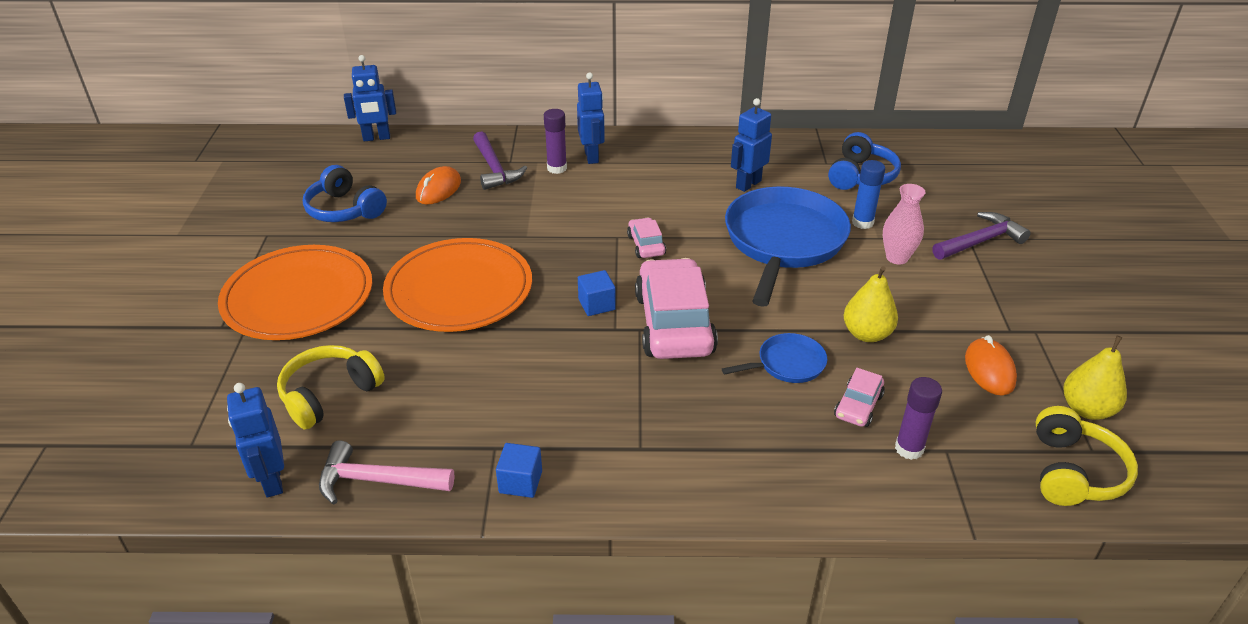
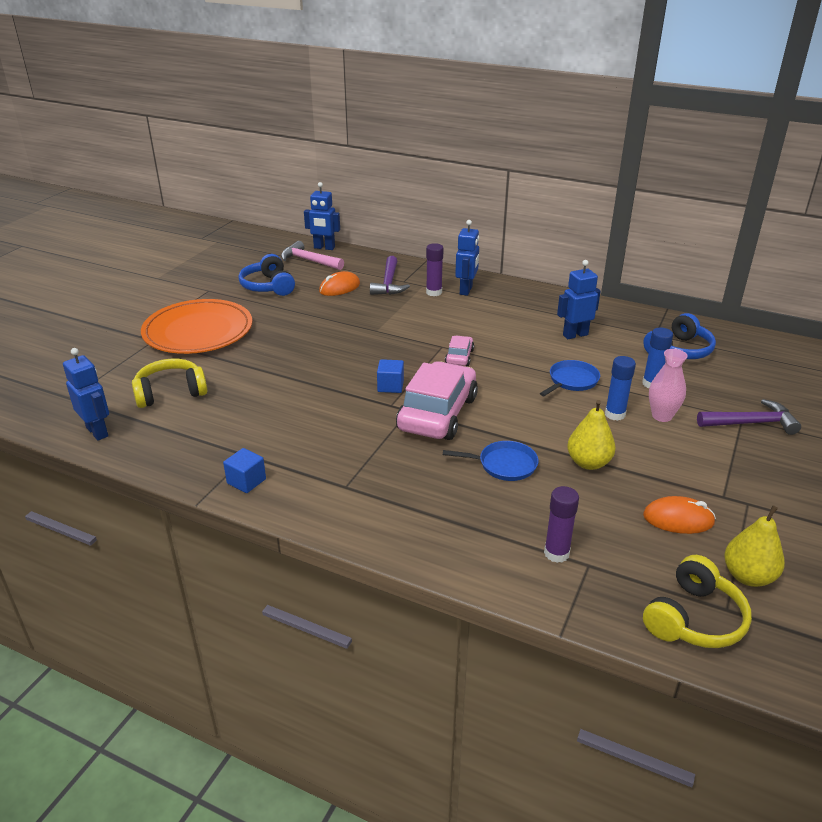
camera: 25 degrees right, 5 degrees down
(272, 481) = (97, 432): blue robot -> blue robot turned 135 degrees clockwise
(377, 480) = (158, 451): pink hammer -> pink hammer (309, 260)
(459, 290) = (303, 352): orange plate -> none
(783, 241) = (571, 381): blue pan -> blue pan, size x0.46
(852, 269) = (615, 414): none -> blue glue stick
(858, 406) = (538, 510): pink car -> none
(989, 370) = (678, 519): orange mouse -> orange mouse turned 75 degrees clockwise

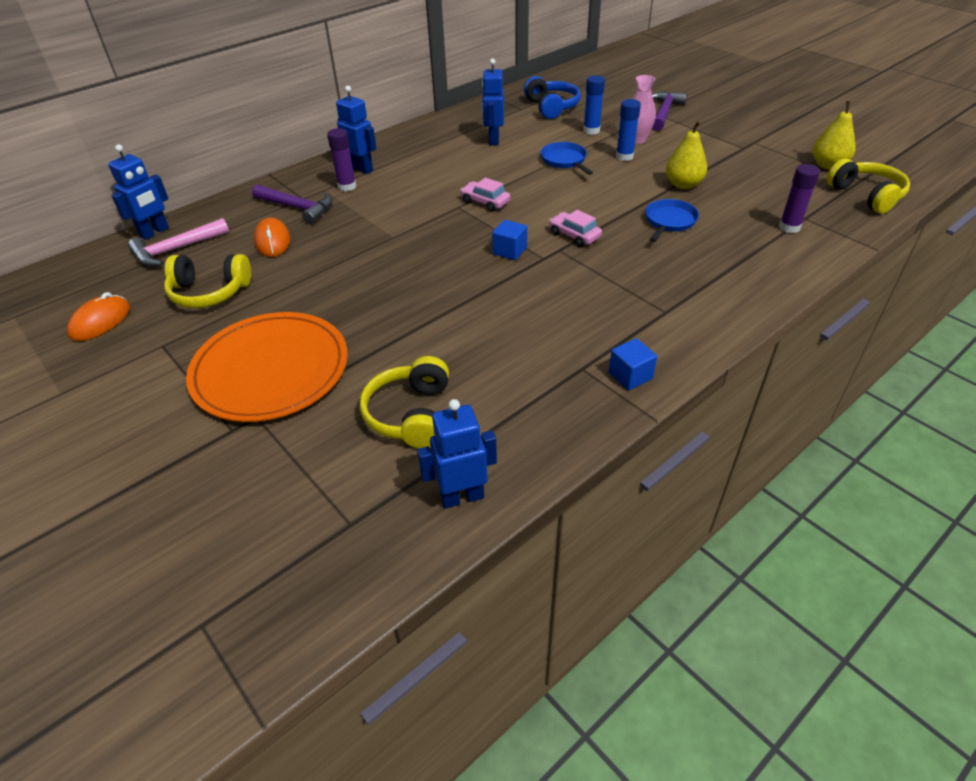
camera: 65 degrees left, 10 degrees up
(268, 286) = (209, 292): blue headphones -> yellow headphones
(437, 413) = (574, 235): pink car -> pink car, size x0.47
(678, 519) = (763, 170): orange mouse -> orange mouse (100, 322)

